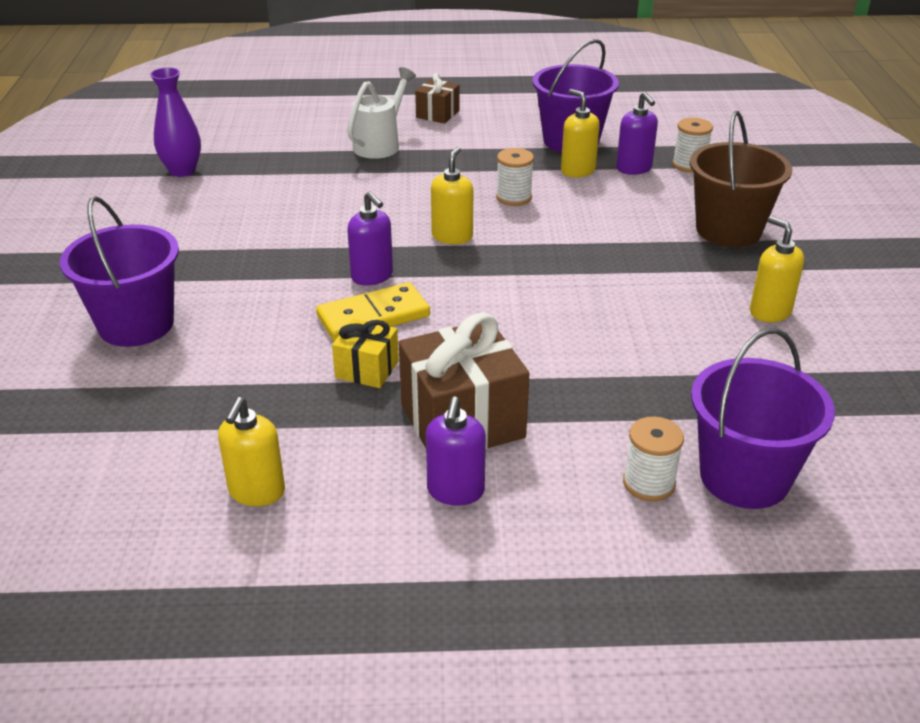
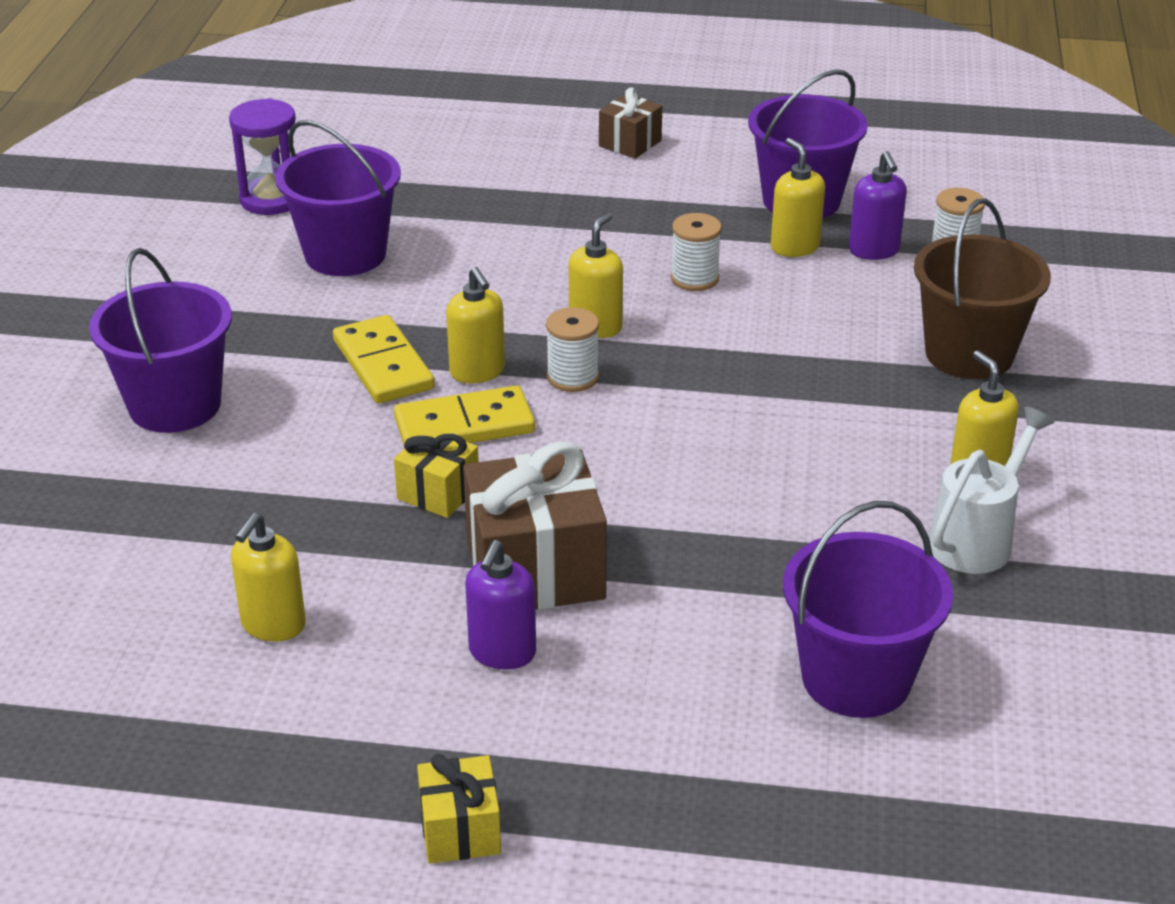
camera: 10 degrees right, 0 degrees up
(182, 171) = (272, 199): purple vase -> purple hourglass
(248, 203) = (345, 254): none -> purple bucket
(297, 278) = (383, 364): none -> yellow domino
(372, 276) = (477, 371): purple soap dispenser -> yellow soap dispenser
(380, 144) = (539, 183): white watering can -> white watering can (977, 539)
(466, 653) = (460, 830): none -> yellow gift
(649, 483) = (736, 672): white spool -> white spool (572, 377)

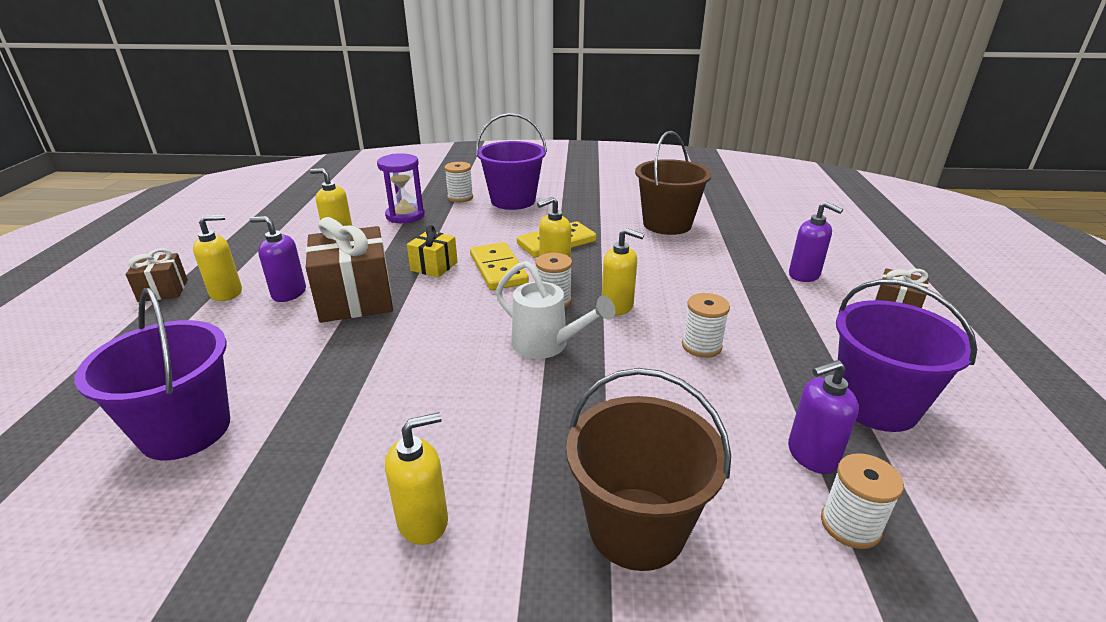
camera: 85 degrees right, 5 degrees down
(127, 472) = (460, 197): none -> white spool
(272, 199) = (714, 202): purple hourglass -> purple hourglass (405, 216)
(345, 254) = (667, 224): purple bucket -> brown bucket
(460, 830) = (163, 291): yellow gift -> brown gift
(538, 178) = (804, 275): none -> purple soap dispenser
(794, 247) = (785, 400): yellow soap dispenser -> yellow soap dispenser (226, 293)
(977, 539) = (323, 514): white watering can -> white watering can (547, 345)

